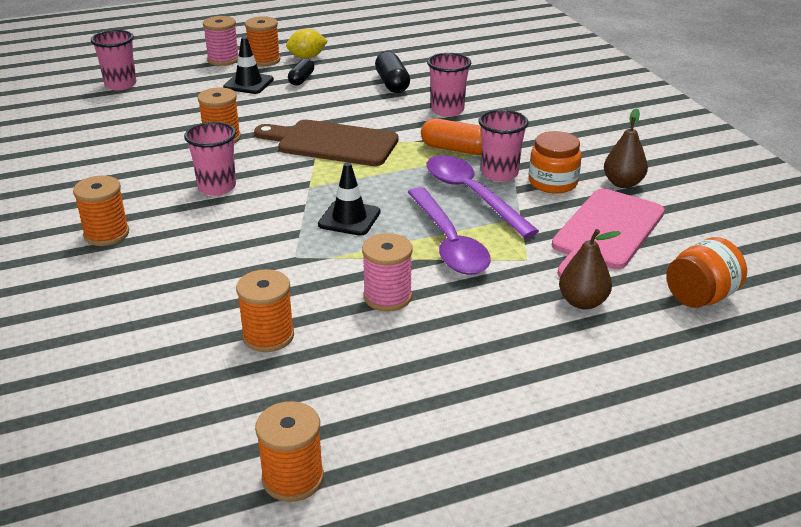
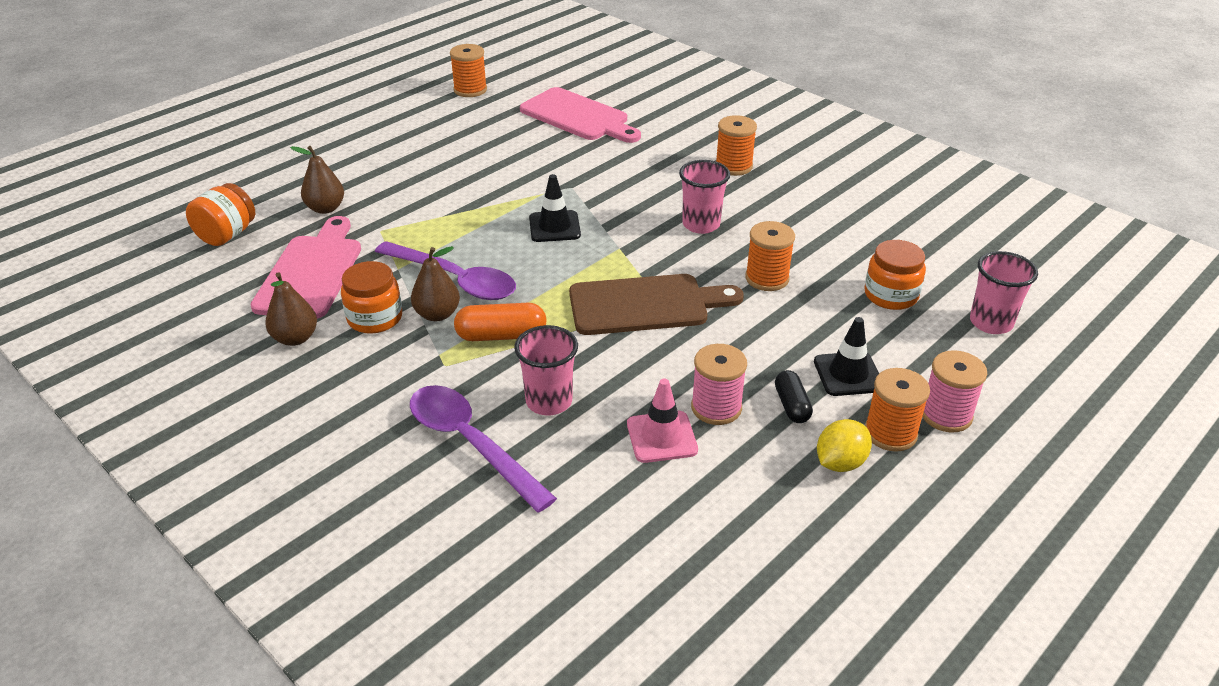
camera: 155 degrees right, 5 degrees up
(154, 110) = (891, 295): none -> orange jar
(188, 360) = (578, 117): none -> pink cutting board
(268, 336) = (541, 138): orange spool -> none
(387, 297) = (478, 177): pink spool -> pink spool (716, 408)
(392, 83) = (661, 437): black capsule -> pink traffic cone
(448, 242) = (453, 228): purple spoon -> purple spoon (471, 444)
(499, 173) = (437, 314): pink cup -> brown pear

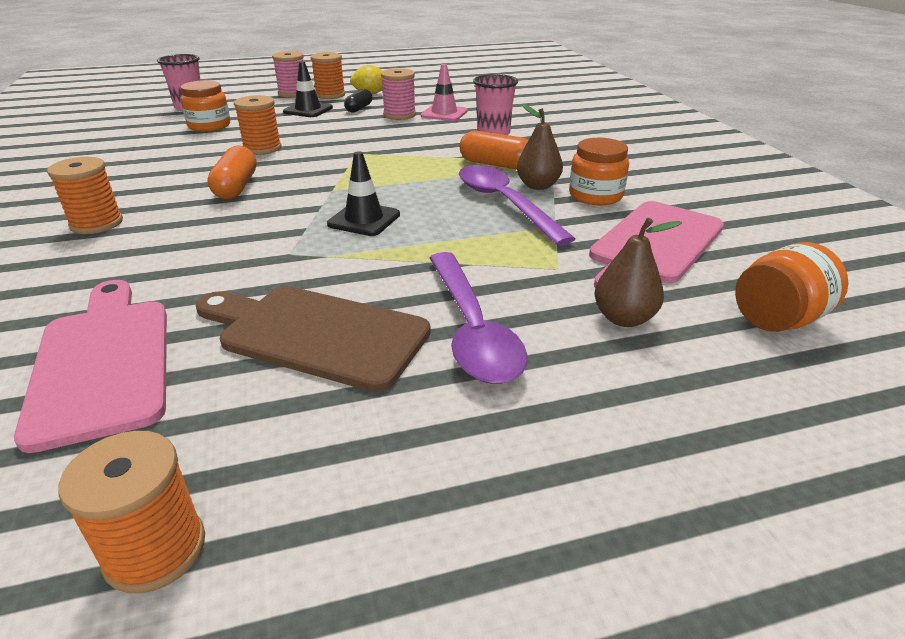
camera: 150 degrees left, 5 degrees down
(295, 338) = (673, 199): brown pear -> none
(471, 444) = (556, 131): purple spoon -> purple spoon (471, 329)
(645, 305) = (370, 155): brown cutting board -> brown cutting board (316, 334)
(701, 224) = (236, 187): pink cup -> orange capsule

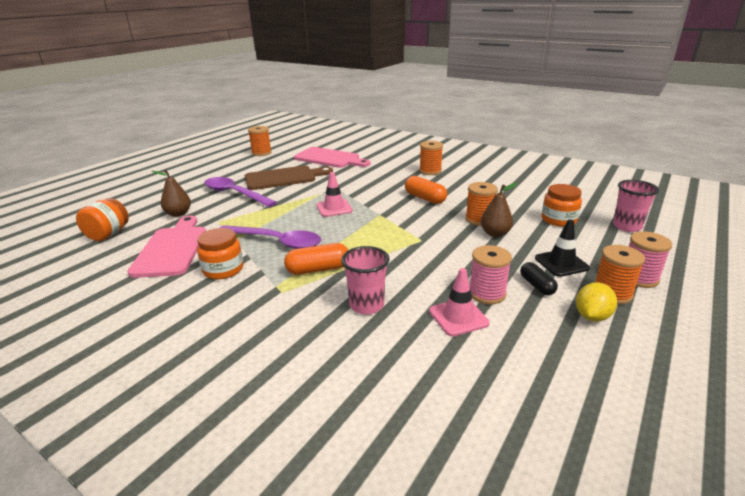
camera: 140 degrees right, 5 degrees down
(364, 219) = (334, 208): black traffic cone -> pink traffic cone
(538, 186) = (268, 262): brown pear -> brown pear (495, 233)

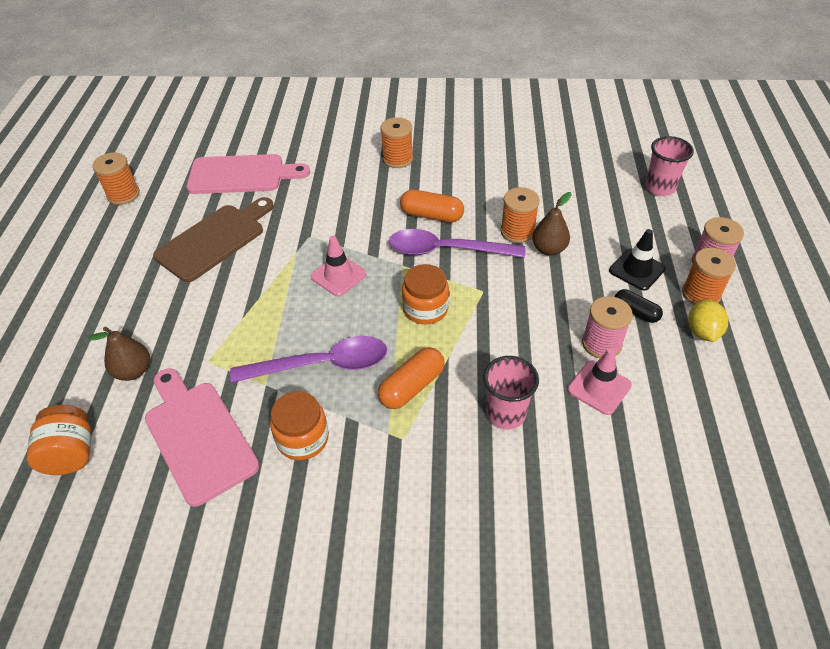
camera: 30 degrees left, 20 degrees up
(235, 194) = (175, 299): purple spoon -> purple spoon (446, 250)
(558, 220) = (594, 201): orange jar -> orange jar (425, 309)

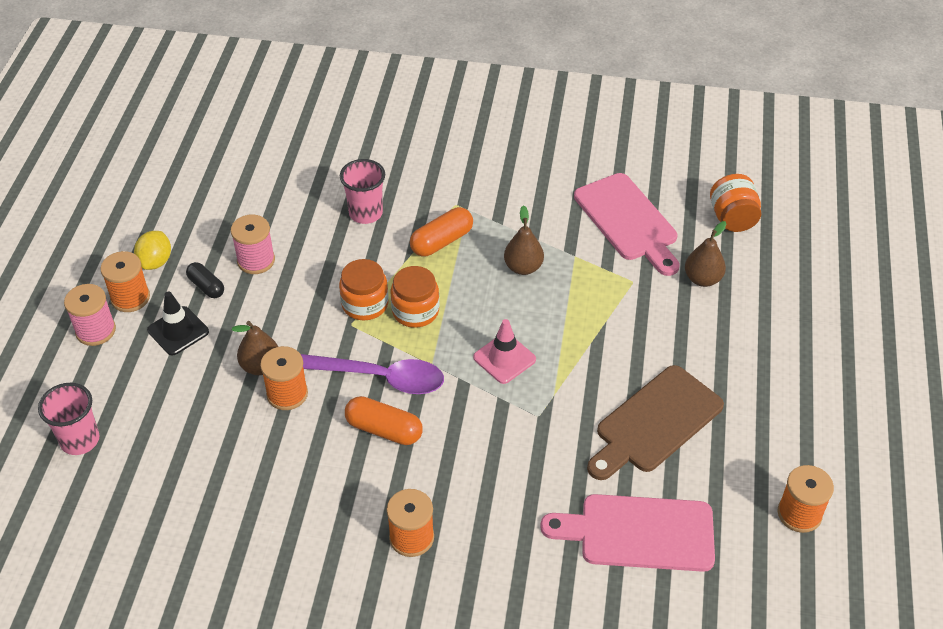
camera: 175 degrees left, 0 degrees up
(302, 438) = (539, 211): orange jar -> orange jar (365, 304)
(321, 365) = (523, 267): purple spoon -> brown pear
(599, 387) = (277, 225): pink traffic cone -> none

